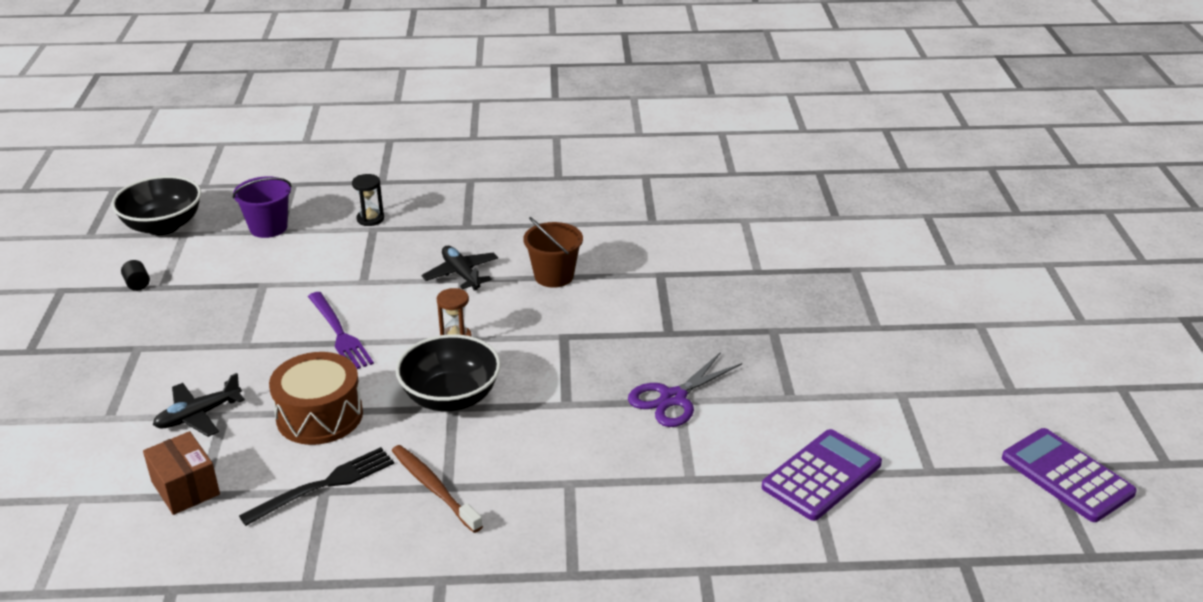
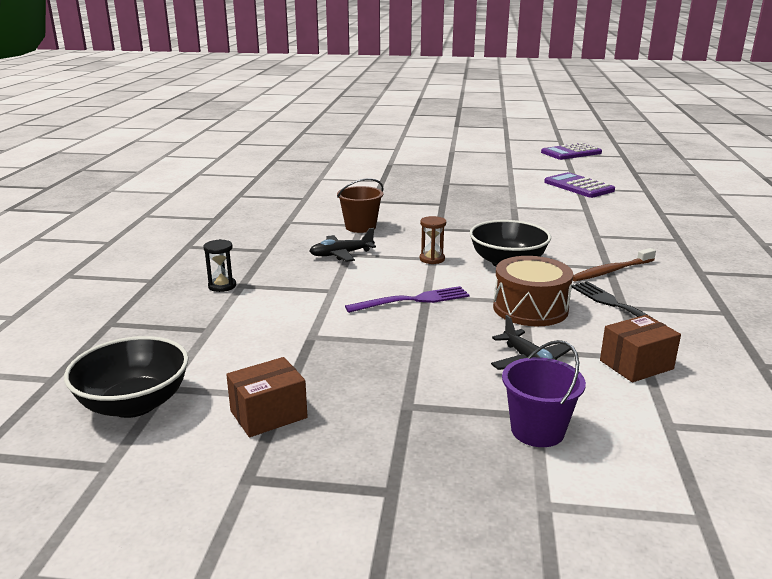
camera: 80 degrees left, 10 degrees down
(137, 284) = (268, 414): black cylinder -> brown box
(268, 227) = (197, 335): purple bucket -> purple bucket (537, 430)
(673, 398) = (511, 207): purple scissors -> none

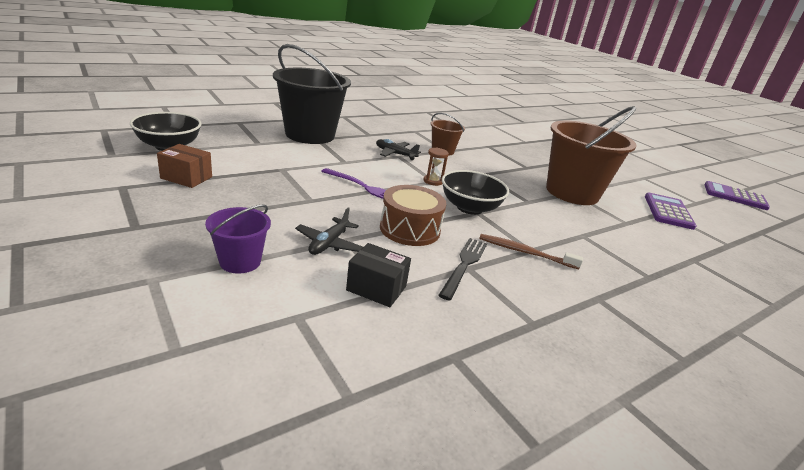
camera: 45 degrees right, 5 degrees up
(222, 286) = (310, 135): black hourglass -> black bucket
(514, 207) = (572, 192): none -> brown bucket
(636, 365) = (376, 288): brown box -> black box

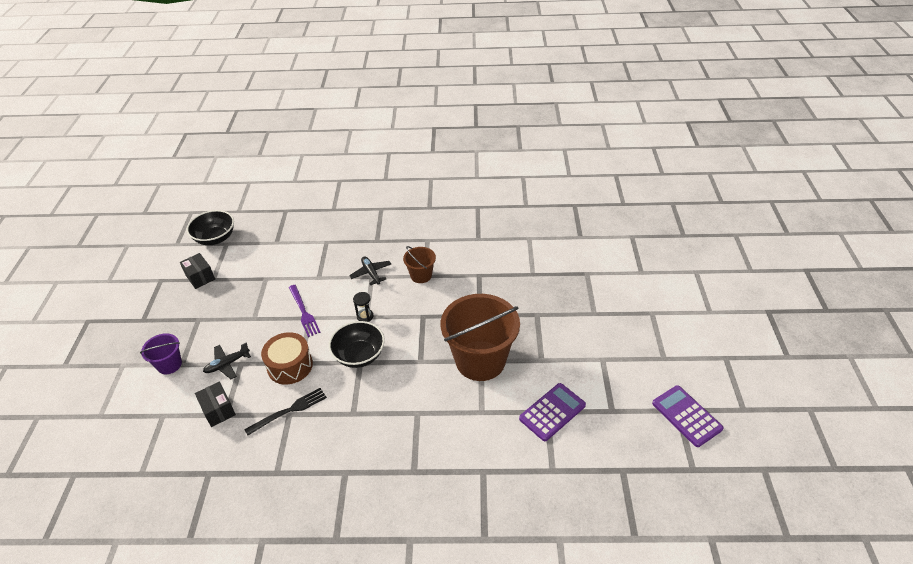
camera: 40 degrees right, 15 degrees up
(186, 177) = (200, 277): brown box -> black box
(310, 135) = (325, 235): black bucket -> none
(433, 181) = (365, 316): brown hourglass -> black hourglass
(525, 252) = (346, 414): brown toothbrush -> none

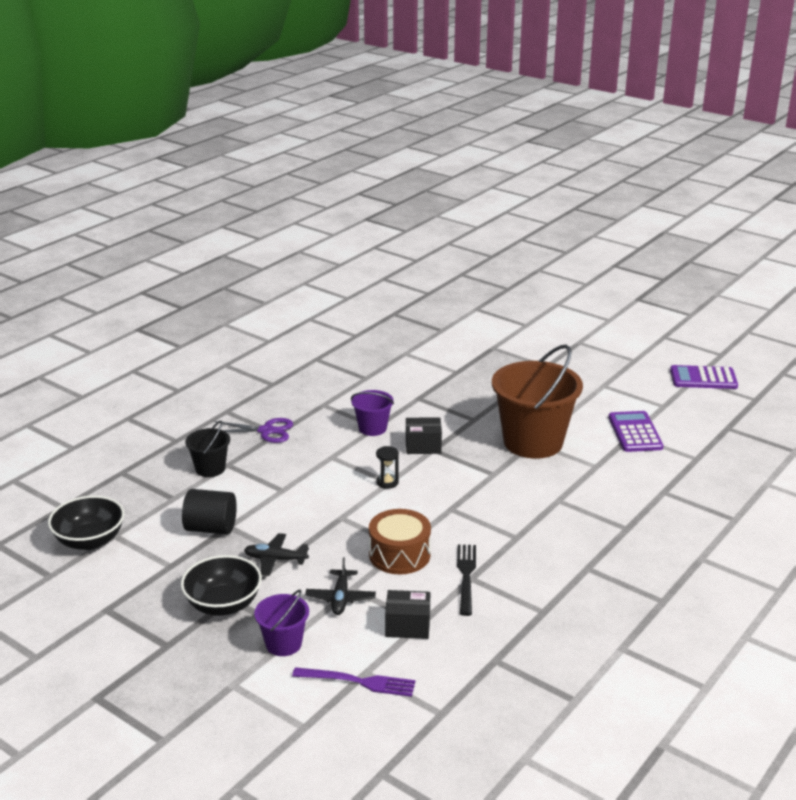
camera: 55 degrees left, 15 degrees down
(200, 277) = (151, 575): black box -> black box (423, 446)
(258, 273) = (211, 528): none -> black cylinder
(304, 312) = (326, 518): purple fork -> purple fork (359, 682)
(316, 238) = (210, 469): none -> black bucket
(359, 355) = (440, 506): black bowl -> black bowl (223, 604)
(371, 273) = (325, 455): black plane -> black plane (275, 559)
(375, 235) = (266, 431): none -> purple scissors
(421, 275) = (372, 428): brown bucket -> purple bucket

